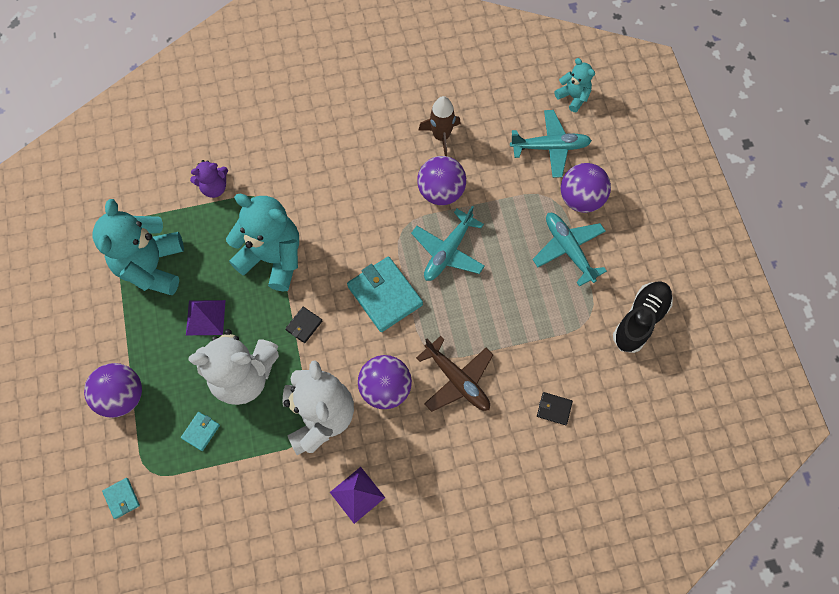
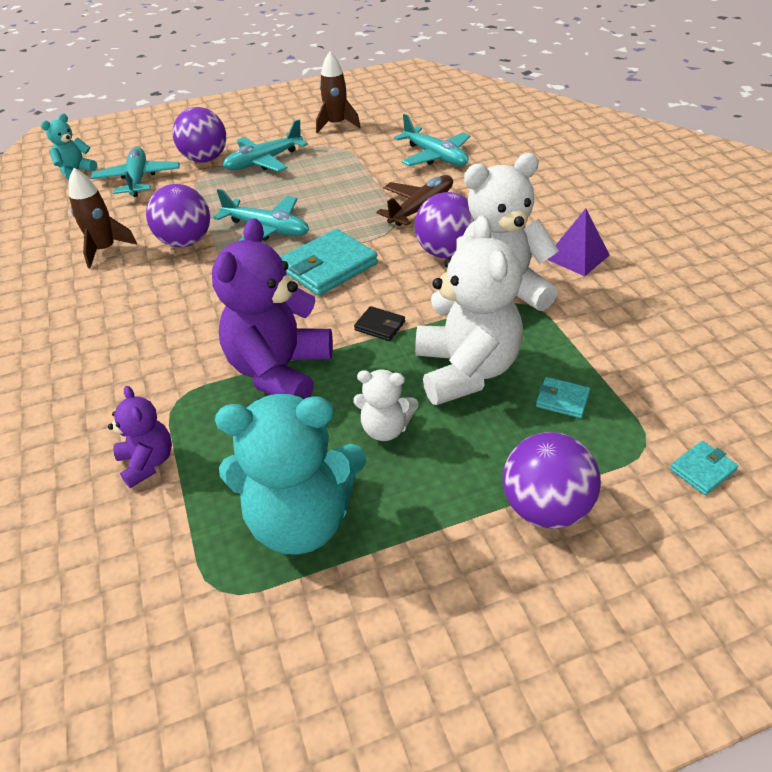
camera: 95 degrees left, 25 degrees down
(205, 317) = (385, 429): purple pyramid -> white teddy bear
(273, 258) = (279, 371): turquoise teddy bear -> purple teddy bear
(554, 409) = (435, 156): black wallet -> turquoise plane
(640, 320) = (336, 124): black shoe -> brown rocket

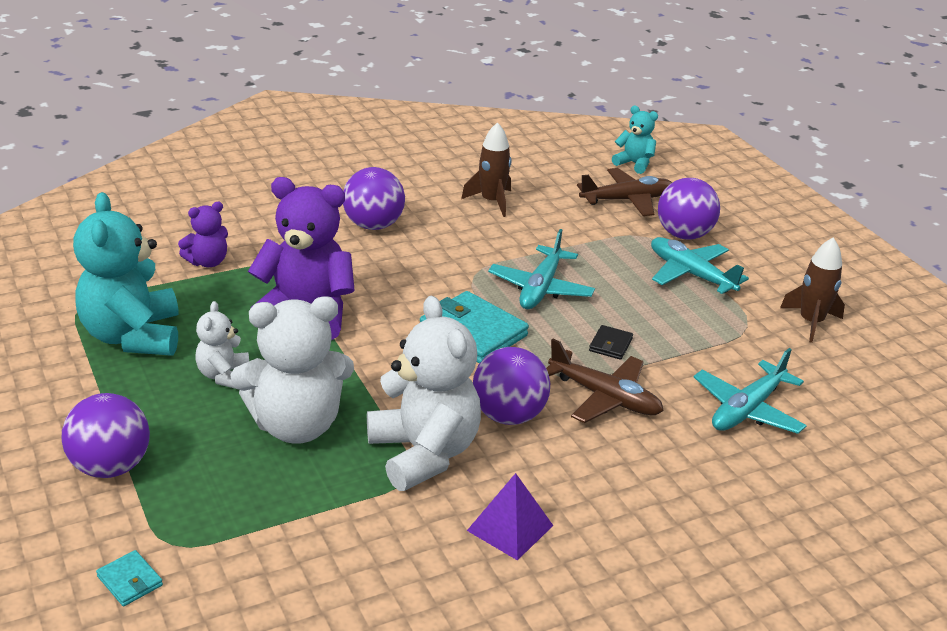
camera: 80 degrees right, 10 degrees down
(138, 179) = (627, 200): turquoise plane -> brown plane
(185, 242) = (510, 242): purple ball -> purple ball (373, 225)
(380, 326) = (370, 369): black wallet -> black wallet (610, 345)
(562, 400) = (245, 490): turquoise wallet -> none

